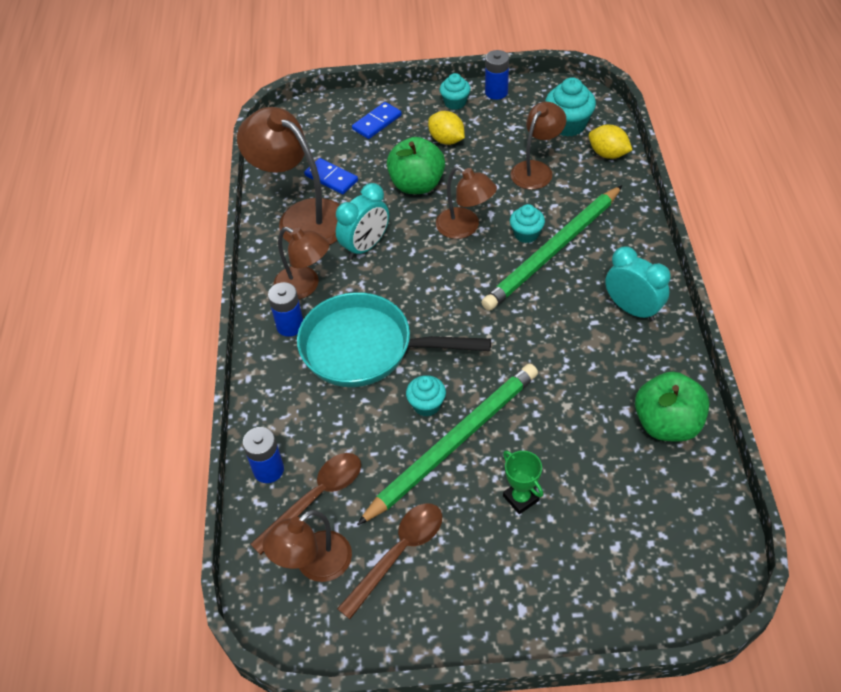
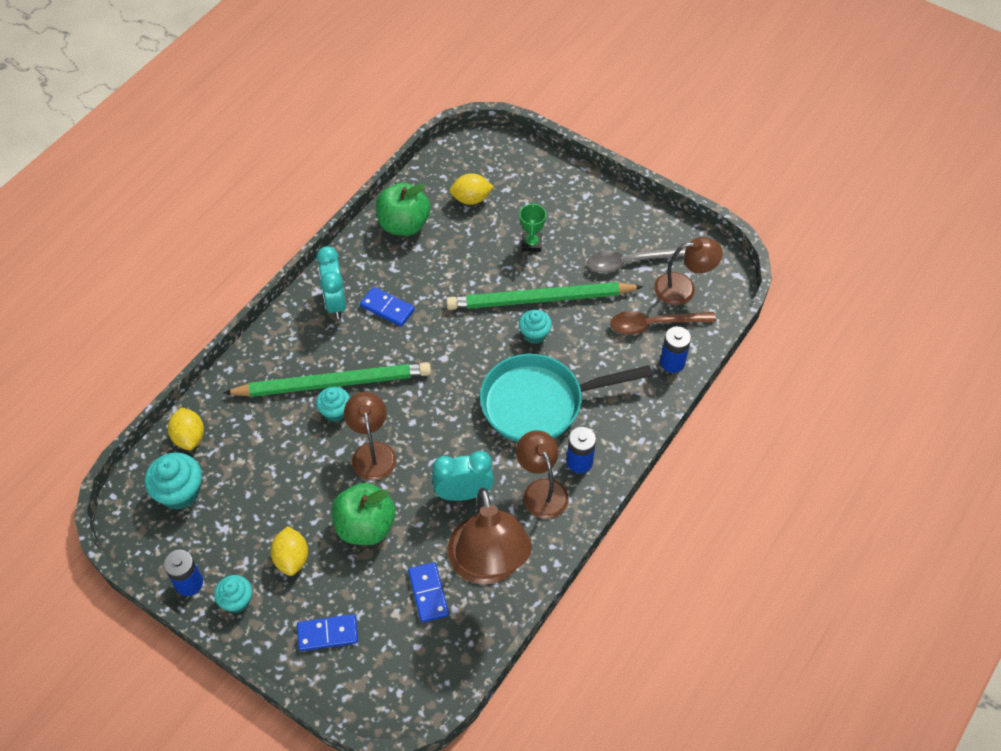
camera: 145 degrees left, 5 degrees up
(365, 348) = (539, 403): turquoise pan -> turquoise pan turned 120 degrees clockwise
(398, 553) = (629, 262): brown spoon -> grey spoon
(536, 169) = (259, 466): brown lamp -> none
(583, 336) = (387, 308): none -> blue domino
(637, 505) = (471, 199): none -> yellow lemon

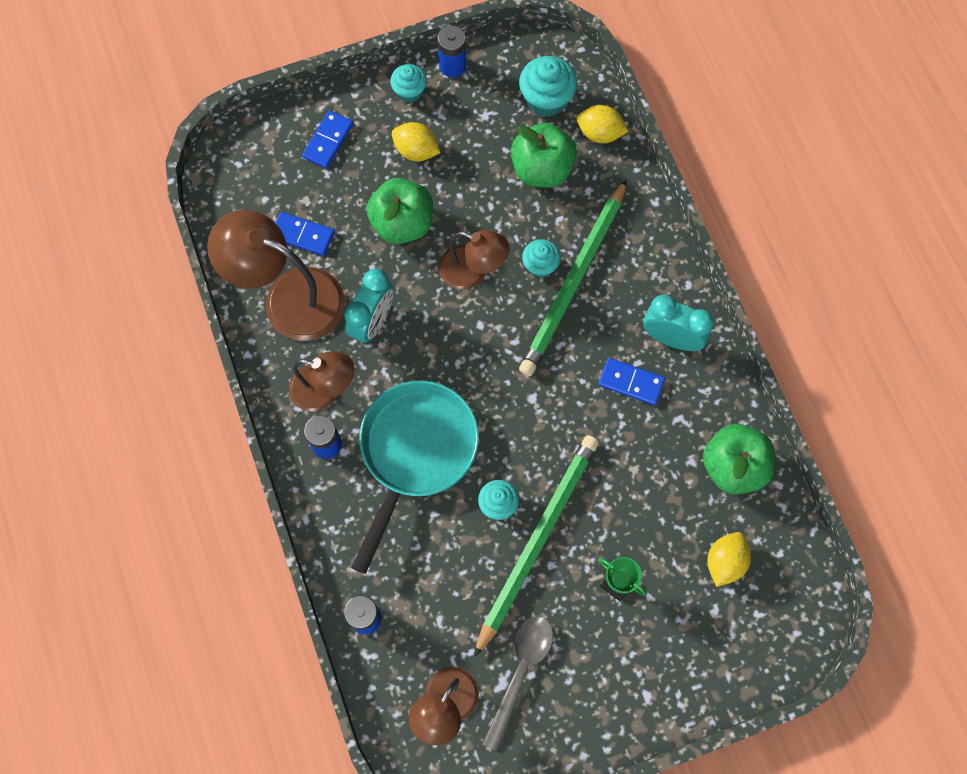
camera: 125 degrees right, 15 degrees up
(249, 458) = (542, 169): none -> green apple
(387, 308) = (631, 382): blue domino -> blue domino turned 45 degrees clockwise
(654, 324) = (423, 636): brown spoon -> none

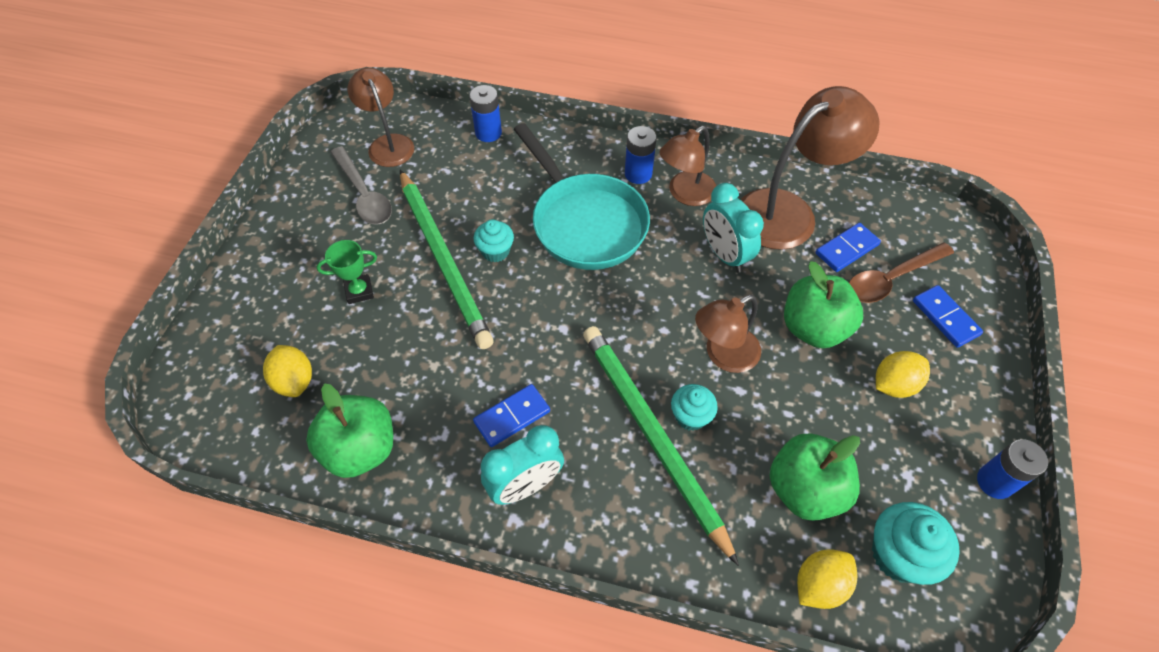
camera: 125 degrees right, 15 degrees down
(313, 191) = (891, 279): none -> brown spoon
(409, 91) = (976, 419): turquoise cupcake -> none

